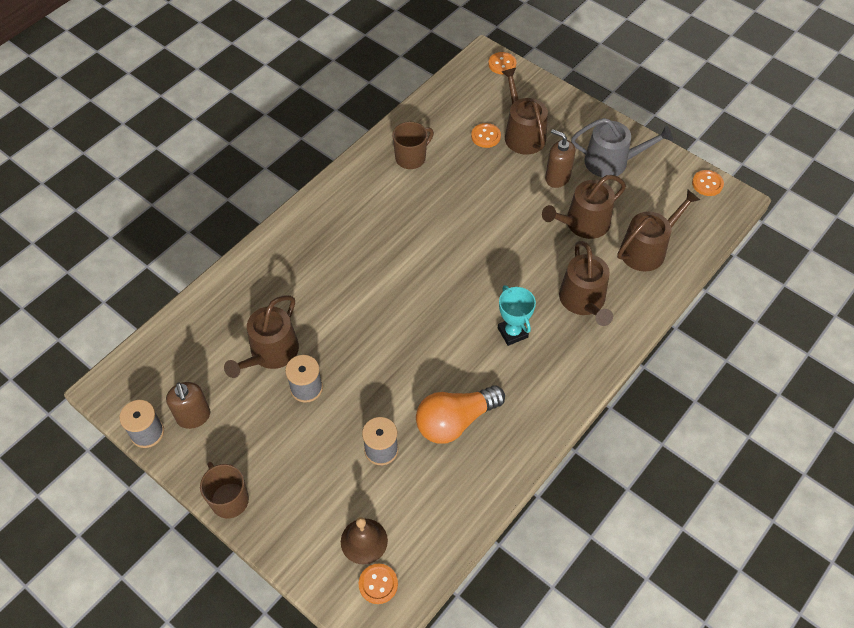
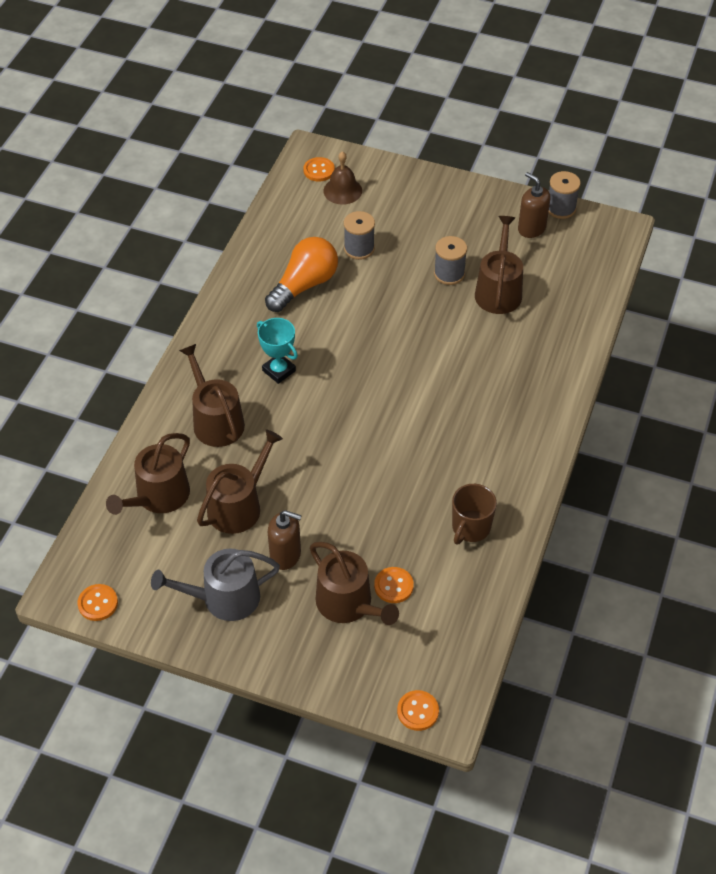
camera: 160 degrees right, 5 degrees down
(229, 499) = (463, 186): brown mug -> none

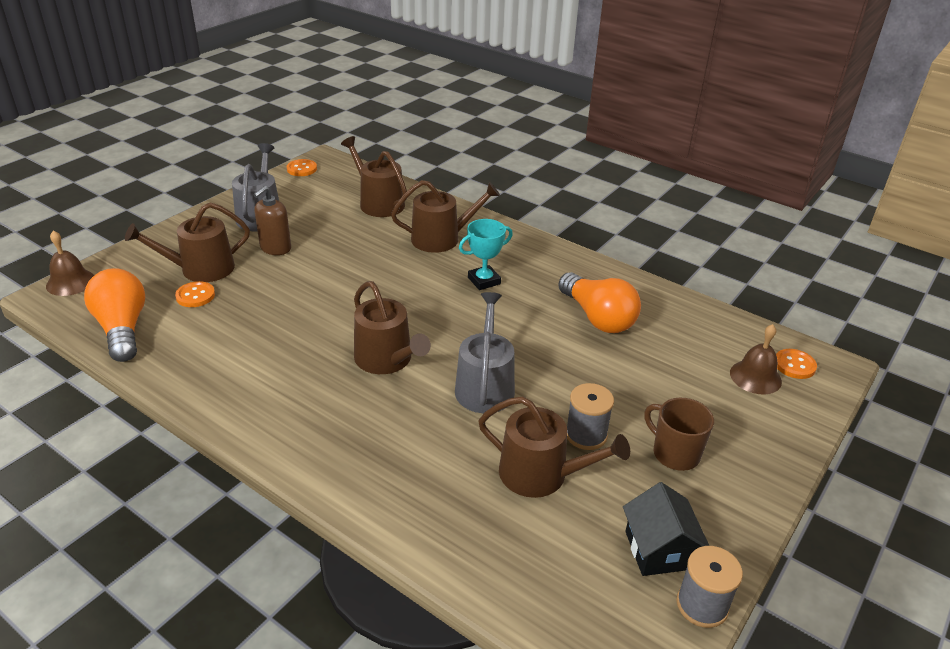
camera: 105 degrees right, 15 degrees down
(239, 505) = (343, 235): brown watering can -> brown watering can (387, 360)
(359, 249) = (648, 368): grey spool -> none
(418, 711) = (70, 282): orange button -> brown bell
(423, 339) = (485, 386): none -> grey watering can
(466, 619) = (122, 329): none -> orange light bulb
(470, 528) = (214, 356): brown mug -> brown mug (675, 453)
(531, 228) = (659, 550): brown soap dispenser -> black house

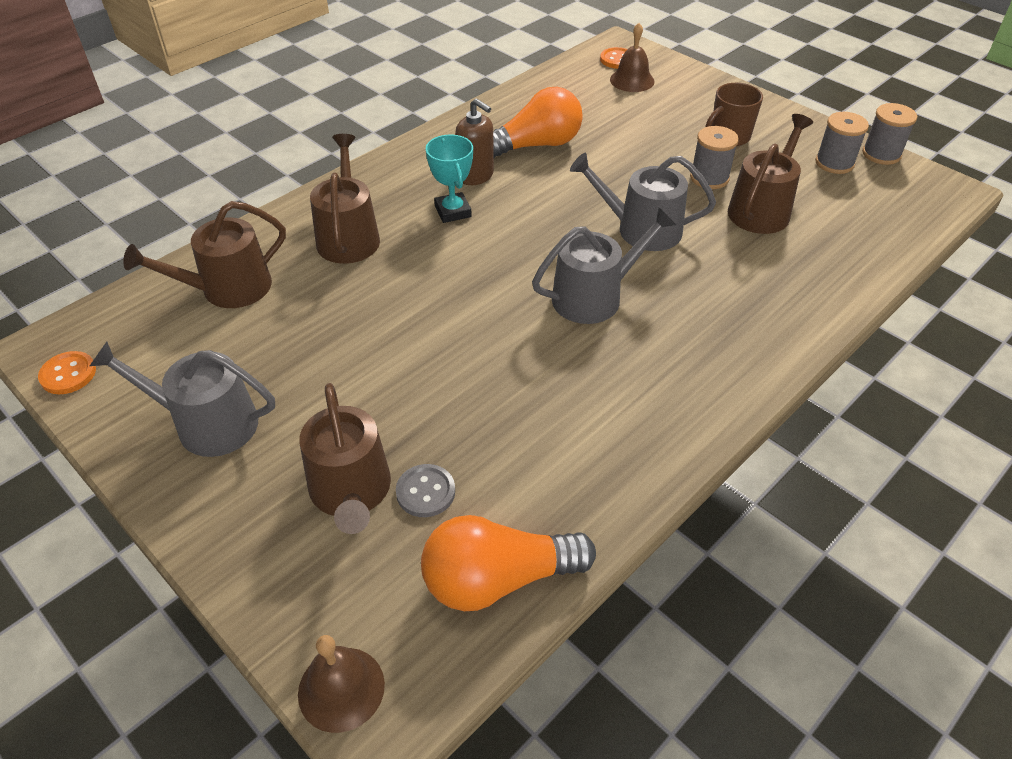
camera: 80 degrees left, 10 degrees up
(195, 296) = (425, 492): orange button -> grey button
(275, 248) = (317, 402): brown soap dispenser -> brown soap dispenser (476, 176)
(387, 360) = (594, 296): brown watering can -> grey watering can
(659, 550) = (834, 163): black house -> grey spool

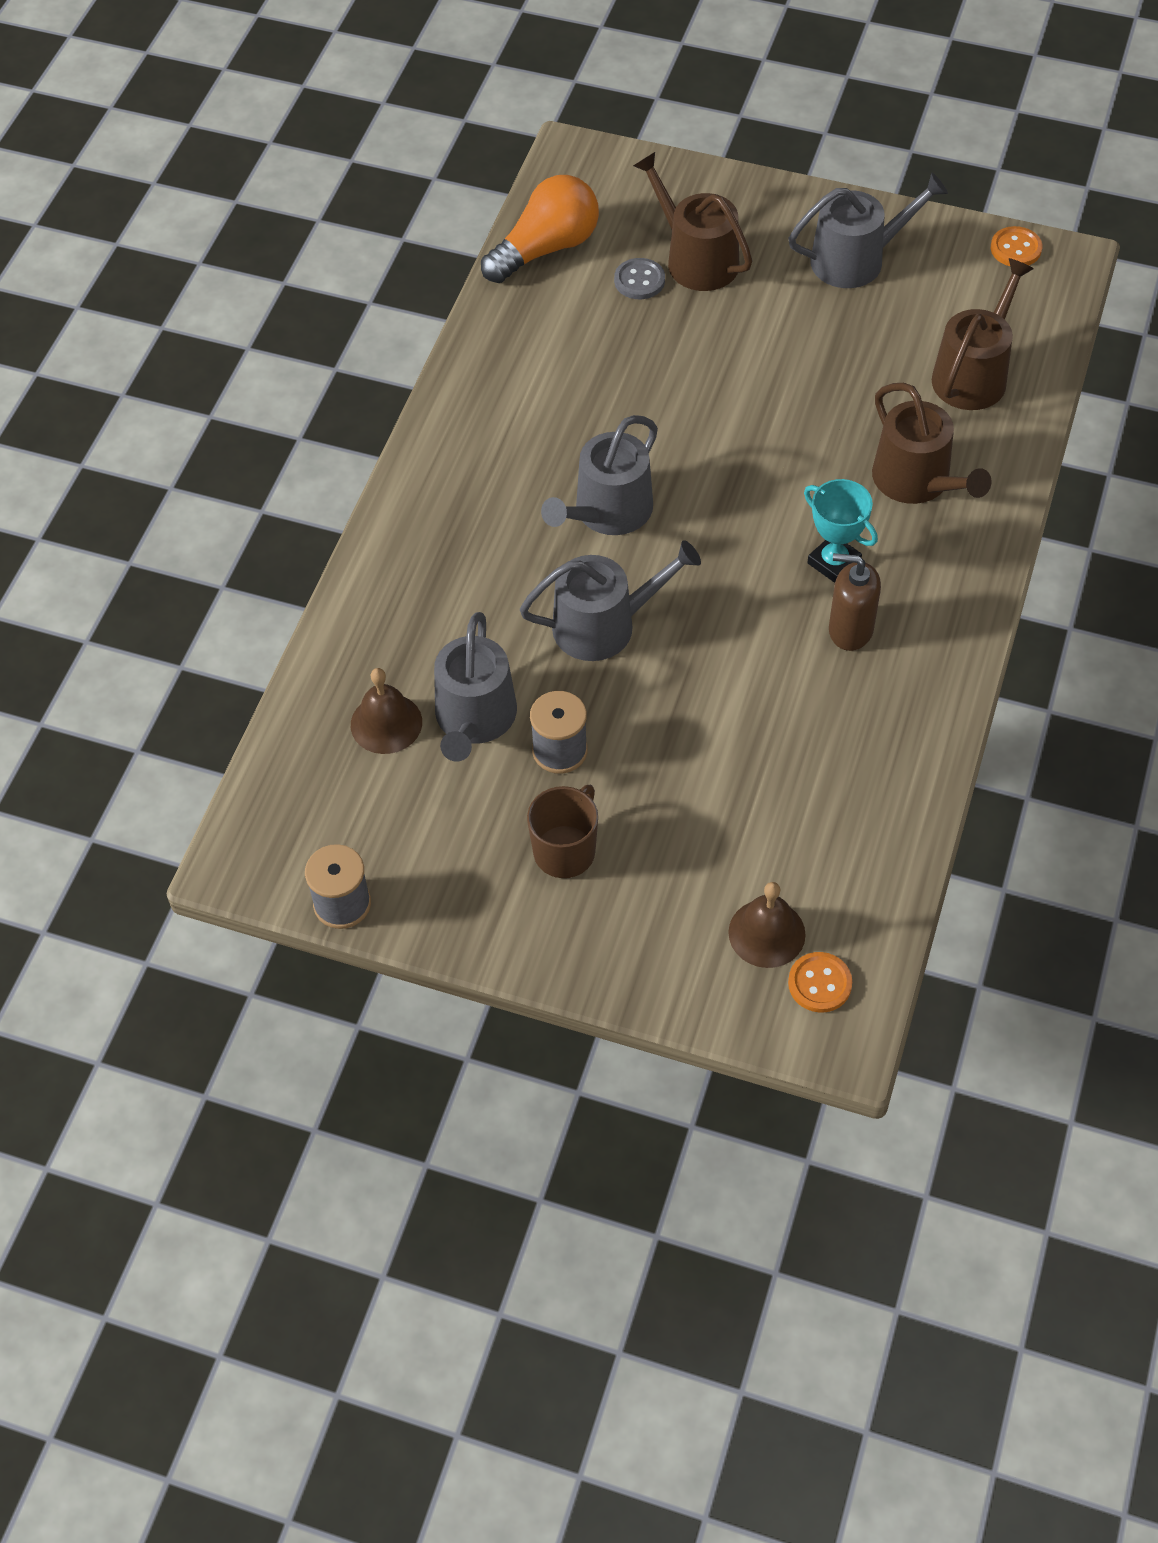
camera: 155 degrees right, 10 degrees up
(341, 688) = (606, 158): brown bell -> brown bell (386, 723)
(536, 145) = (813, 718): orange light bulb -> none
(762, 209) = (474, 720): brown watering can -> grey watering can
(834, 163) = (403, 854): grey spool -> none

